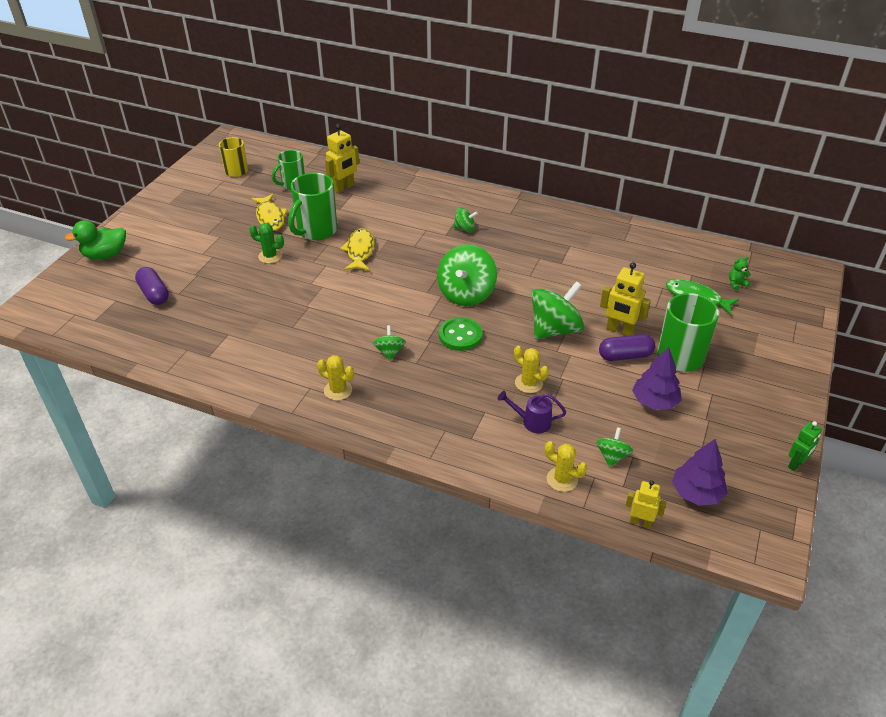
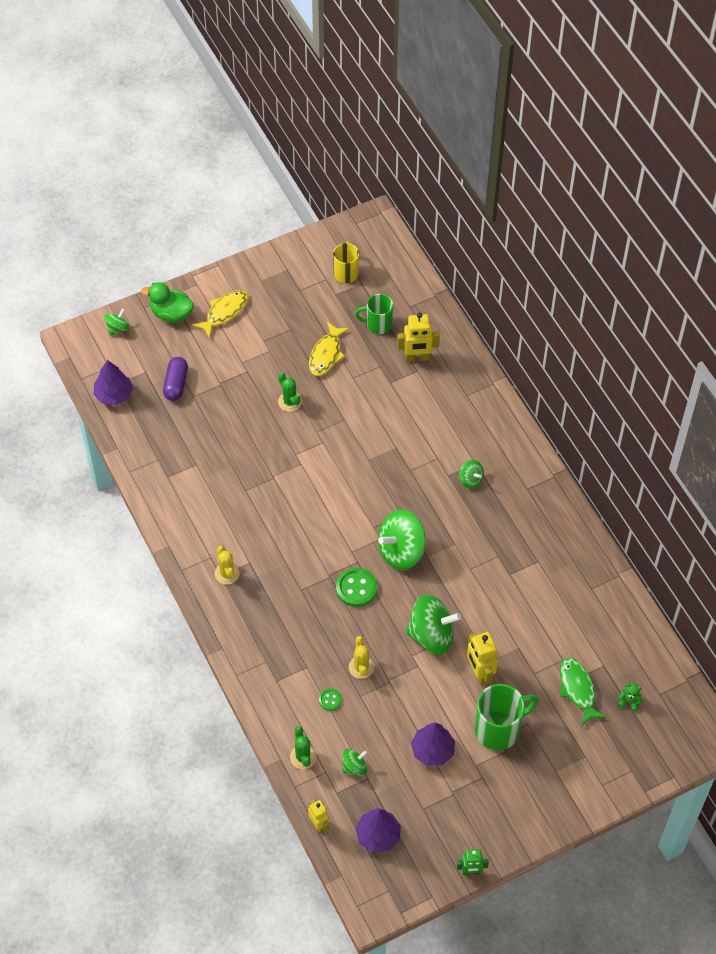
camera: 40 degrees right, 15 degrees up
(98, 329) = (114, 394): none -> purple tree
(316, 231) = (348, 397): green mug -> none
(360, 251) = (363, 445): yellow fish -> yellow fish (224, 312)
(389, 352) = (292, 565): green spinning top -> green spinning top (117, 328)
(532, 422) = (330, 700): purple watering can -> green button
(562, 479) = (303, 757): yellow cactus -> green cactus
(625, 356) = (457, 698): purple capsule -> none

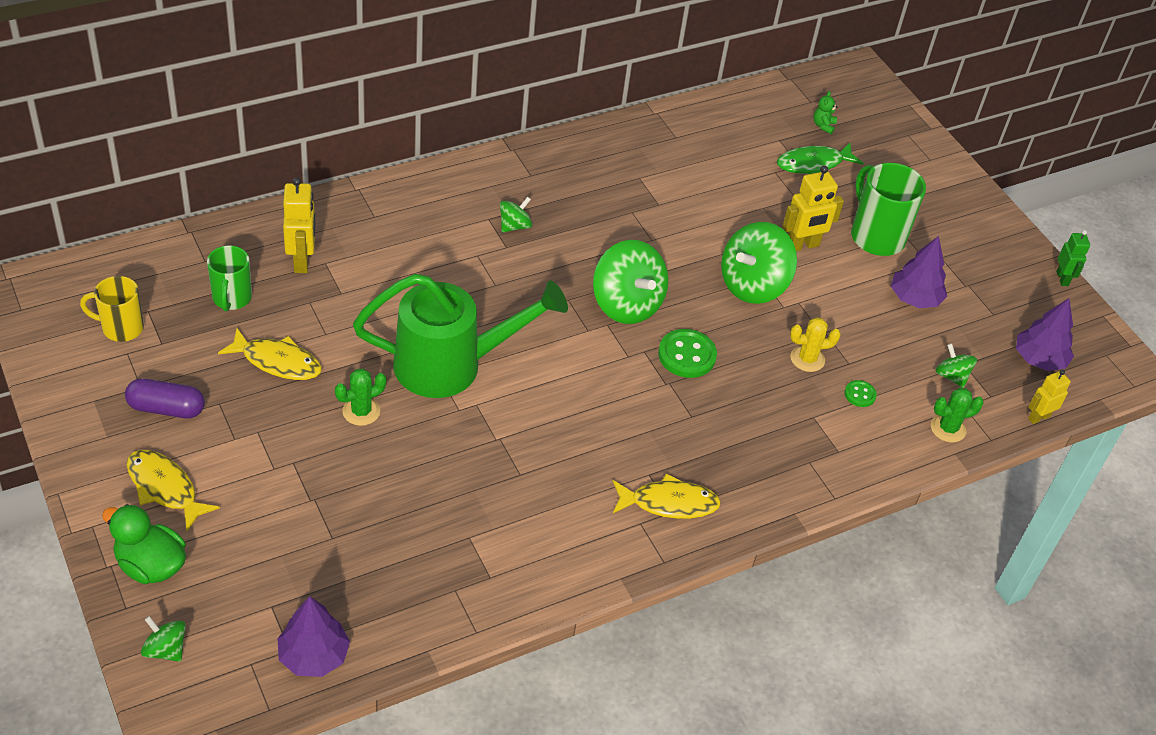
camera: 95 degrees left, 10 degrees down
(171, 314) = (150, 565): green duck -> green duck turned 105 degrees clockwise
(176, 384) = (304, 561): purple capsule -> purple capsule (166, 408)
(227, 573) = (669, 503): yellow cactus -> yellow fish
(333, 447) = (450, 365): none -> green watering can
(431, 635) = (753, 285): green spinning top -> green spinning top turned 135 degrees counterclockwise

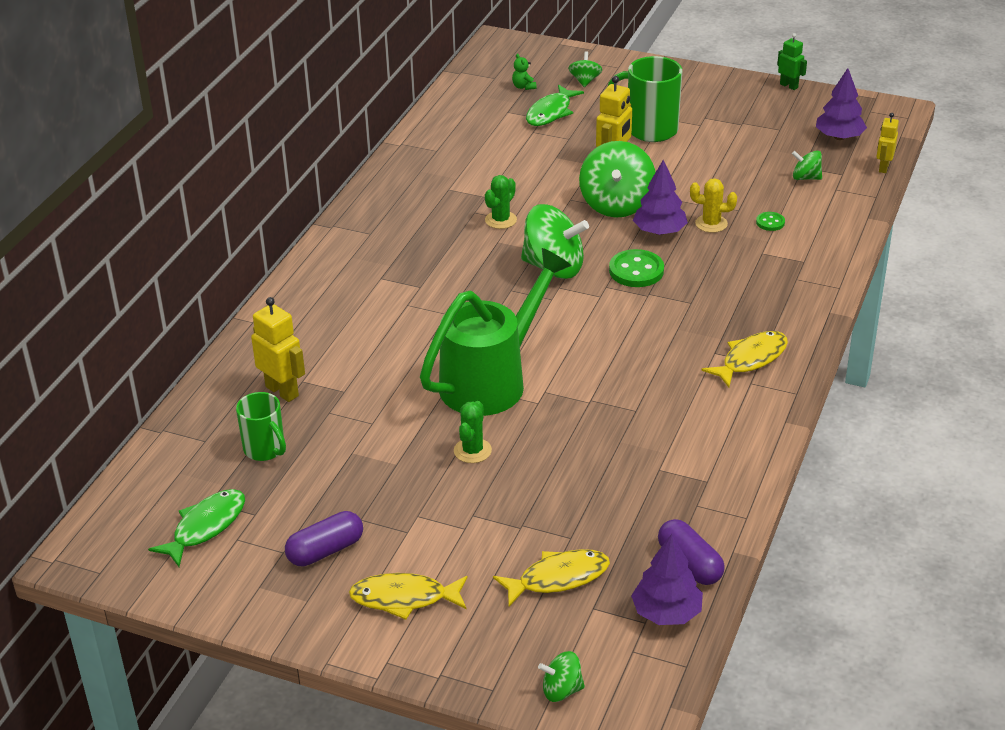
camera: 35 degrees left, 10 degrees down
(121, 328) = (205, 527): yellow mug -> green fish
(150, 565) = (469, 651): green duck -> none
(277, 362) = (363, 464): yellow fish -> yellow fish (558, 578)
(383, 632) = (690, 564): none -> purple capsule
(514, 226) = (406, 270): green spinning top -> green spinning top (585, 81)
(807, 359) = (711, 224): yellow cactus -> yellow cactus turned 60 degrees clockwise
(914, 298) = (723, 150): purple tree -> purple tree (659, 231)
(948, 428) = (845, 207): green cactus -> green cactus (501, 220)

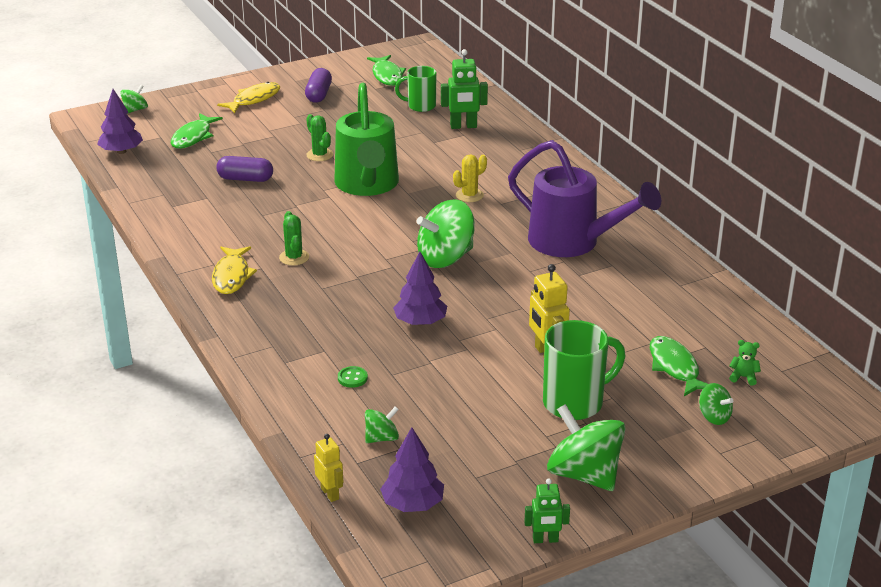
camera: 130 degrees right, 5 degrees down
(282, 391) = (463, 126): yellow robot -> green robot
(438, 221) = (572, 242): none -> purple watering can
(501, 220) = (536, 266): green cactus -> green cactus (294, 257)
(558, 578) = (193, 137): yellow fish -> green fish
(616, 204) = (484, 323): green spinning top -> green spinning top (584, 474)
(636, 271) = (390, 286): green button -> none
(690, 564) = (134, 172): purple capsule -> purple capsule (245, 179)
(711, 224) = (394, 350): yellow cactus -> yellow cactus (469, 195)

